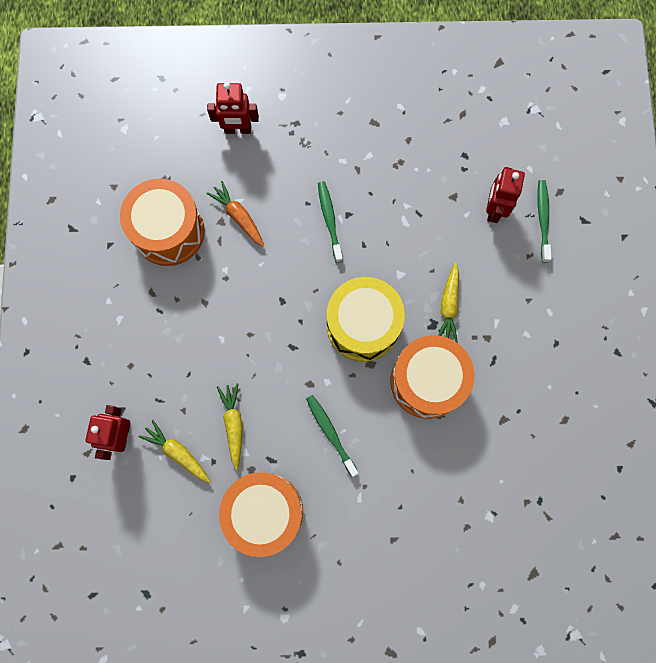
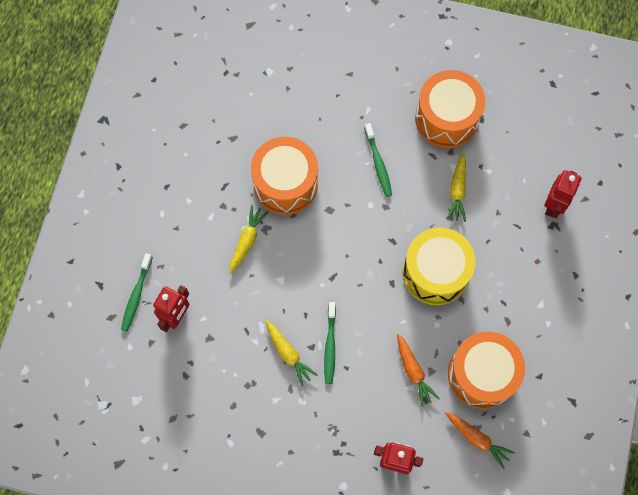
camera: 165 degrees left, 5 degrees down
(161, 169) = (477, 439): none -> orange carrot
(178, 453) = (508, 180): yellow carrot -> yellow carrot (288, 354)
(363, 325) = (326, 243): yellow drum -> yellow drum (435, 273)

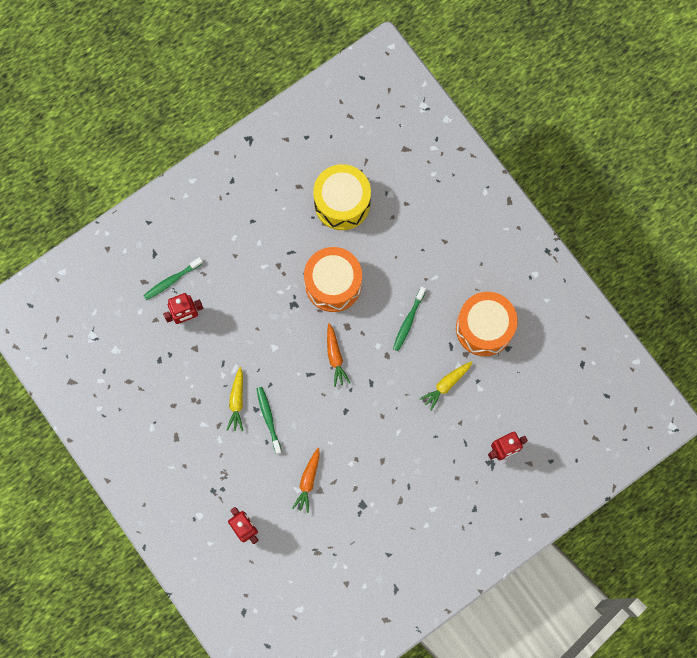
camera: 40 degrees right, 5 degrees up
(247, 241) = (274, 302): yellow carrot -> none
(330, 346) = (268, 418): green toothbrush -> green toothbrush turned 120 degrees clockwise
(435, 273) = (380, 428): yellow drum -> yellow drum (342, 203)
(477, 439) = (311, 559): orange carrot -> orange carrot (335, 357)
(481, 374) = (351, 521): orange drum -> none

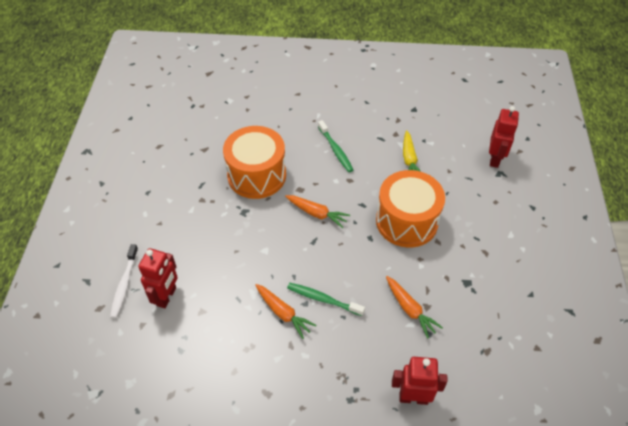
camera: 50 degrees left, 25 degrees down
(172, 280) = (124, 284): green toothbrush -> white toothbrush
(237, 401) = (283, 313): yellow carrot -> orange carrot
(342, 203) = (202, 129): yellow drum -> none
(484, 328) = (385, 112): orange drum -> orange drum (406, 221)

